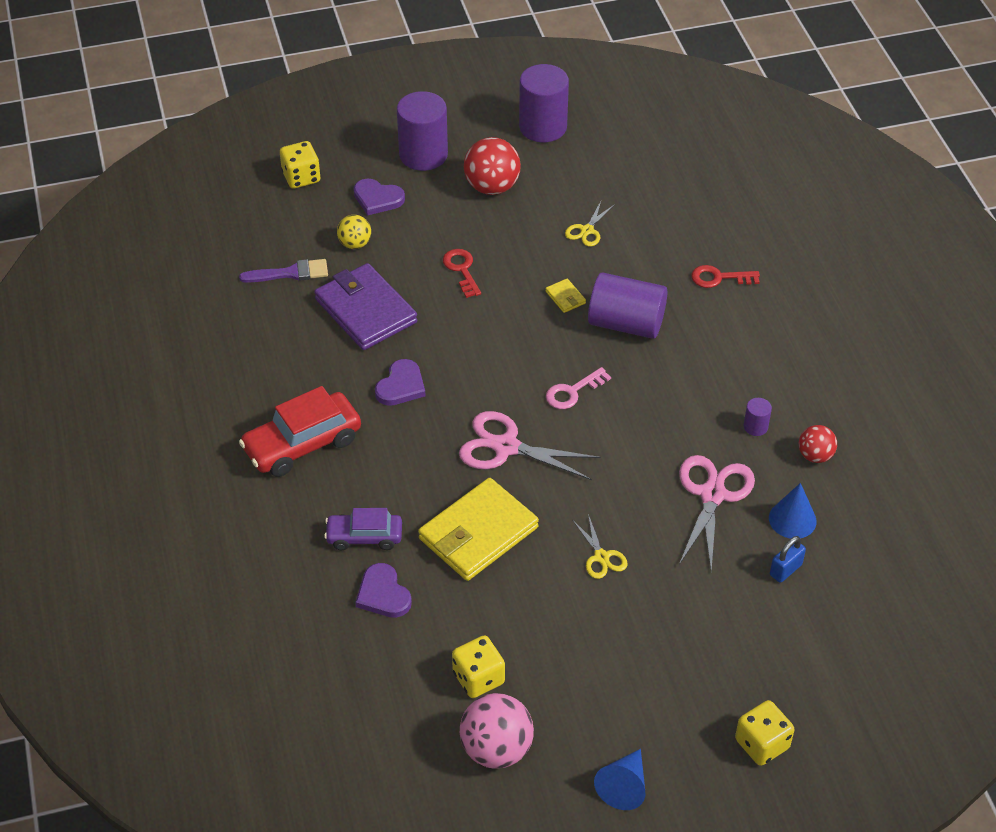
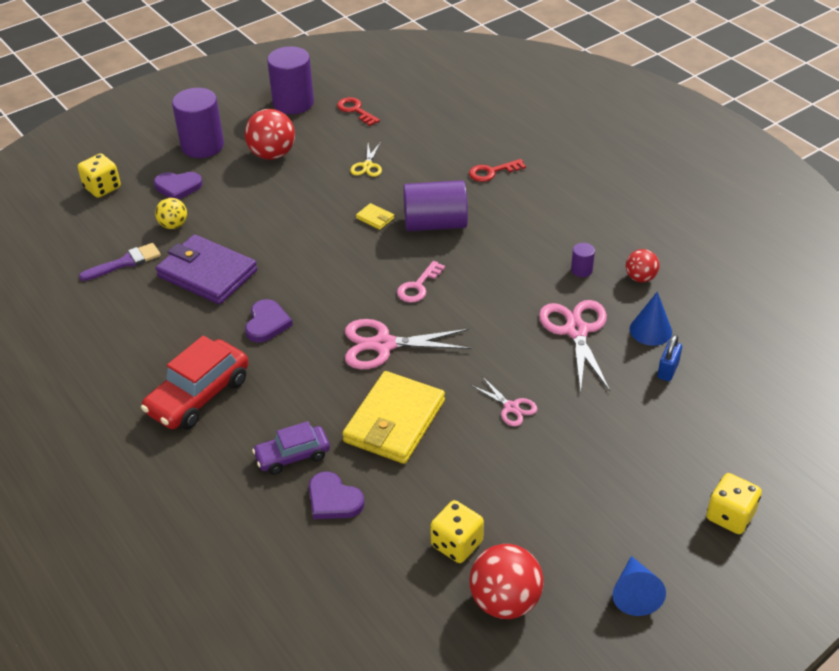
camera: 20 degrees left, 5 degrees down
(462, 270) = (277, 221): red key -> red key (355, 110)
(496, 749) = (505, 601): pink ball -> red ball
(601, 557) = (511, 407): yellow scissors -> pink scissors

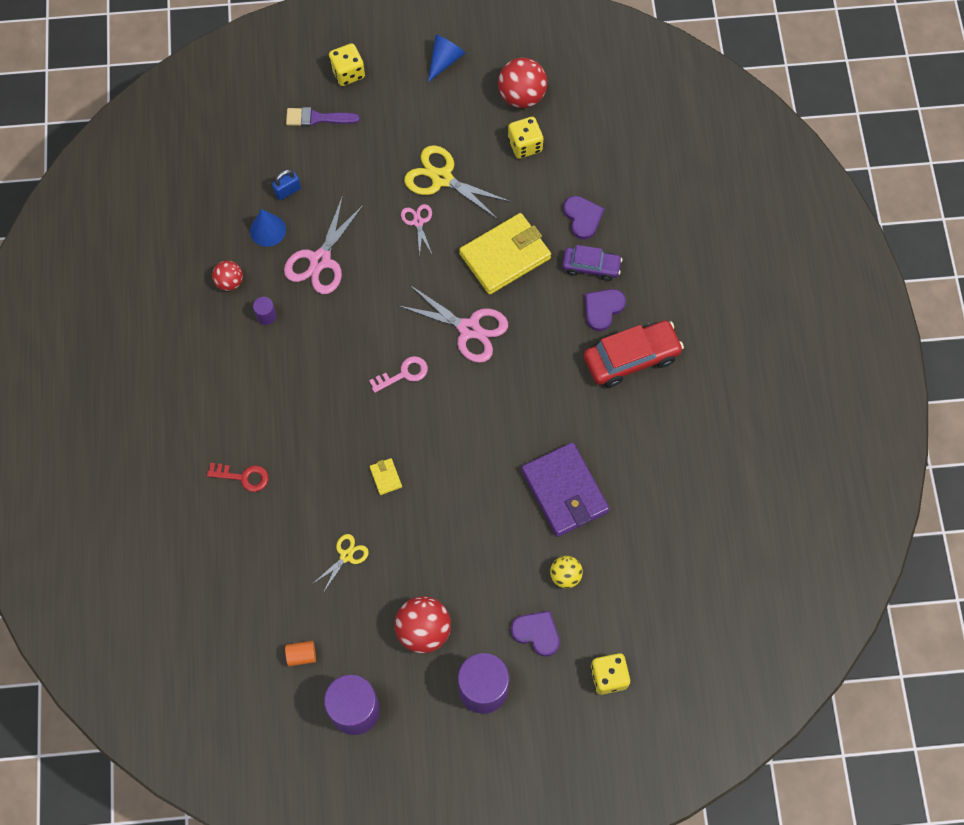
camera: 150 degrees left, 25 degrees up
(125, 262) = (628, 548): purple brush -> purple brush (317, 118)
(267, 323) = (544, 403): purple heart -> purple heart (603, 309)
(355, 110) = (301, 655): red key -> orange cylinder
(435, 224) = (340, 439): purple cylinder -> none
(522, 460) = (442, 178): none -> yellow scissors

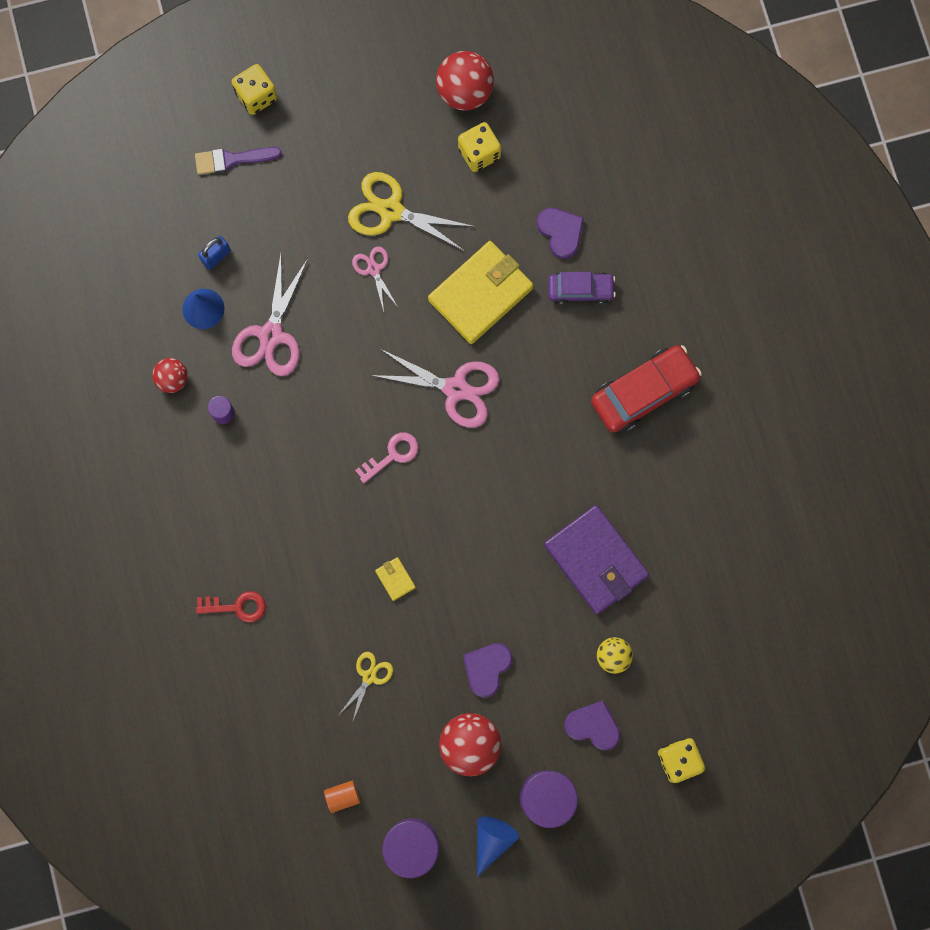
camera: 10 degrees left, 10 degrees up
(444, 60) = (366, 61): blue cone -> blue cone (492, 840)
(603, 309) = (602, 339): purple heart -> purple heart (487, 668)

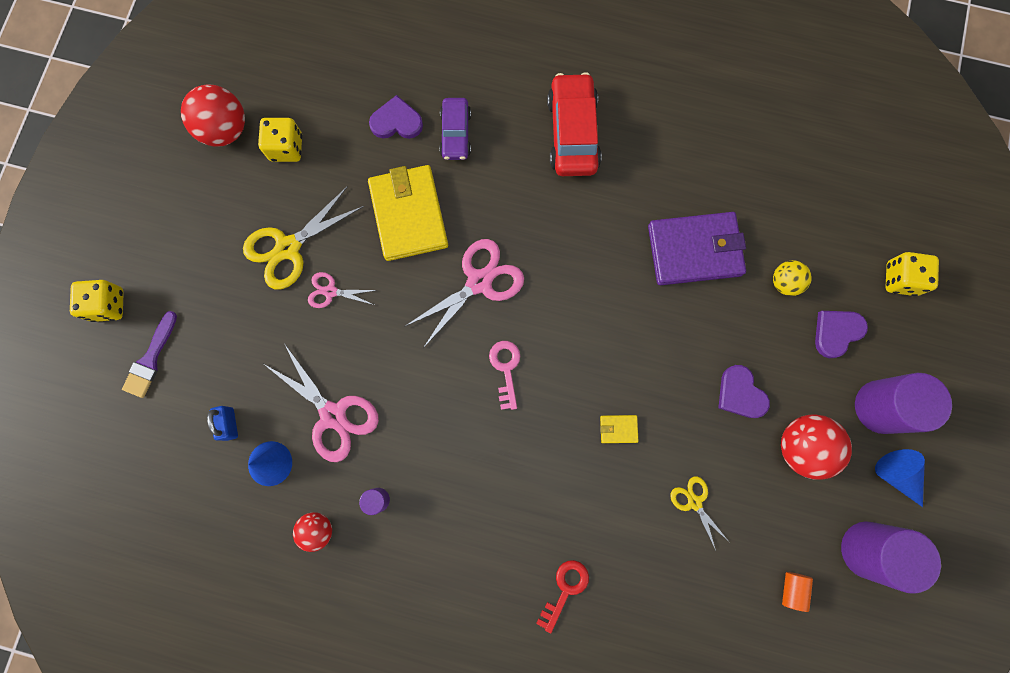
camera: 60 degrees left, 0 degrees up
(580, 290) = (456, 134): purple car -> purple car turned 150 degrees clockwise

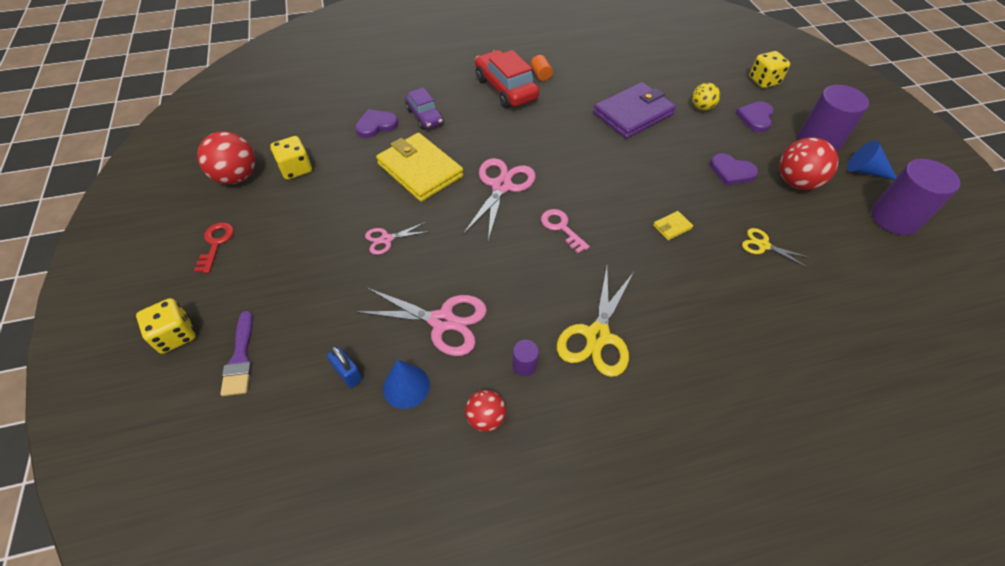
camera: 30 degrees left, 25 degrees down
(288, 248) = (333, 226): yellow scissors -> yellow scissors (597, 336)
(565, 589) = (728, 351): red key -> red key (216, 244)
(791, 589) = (876, 265): orange cylinder -> orange cylinder (541, 75)

